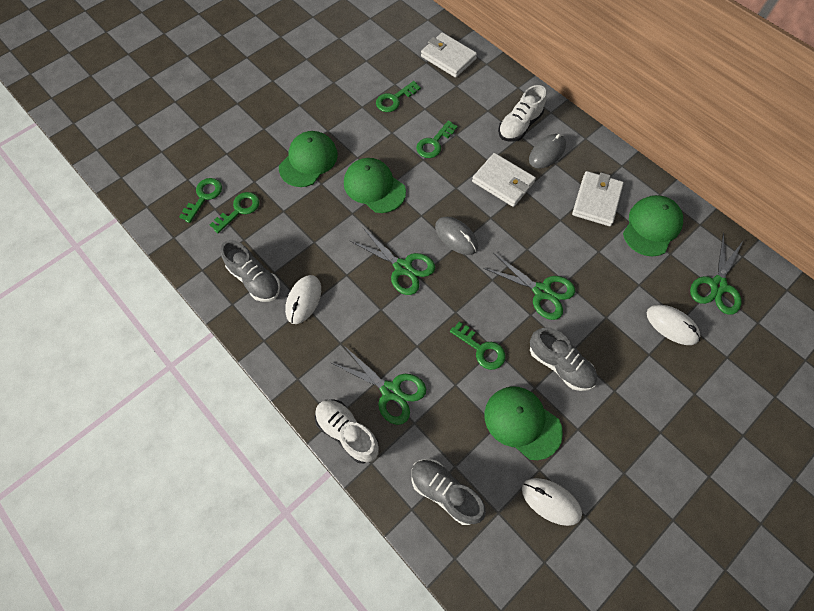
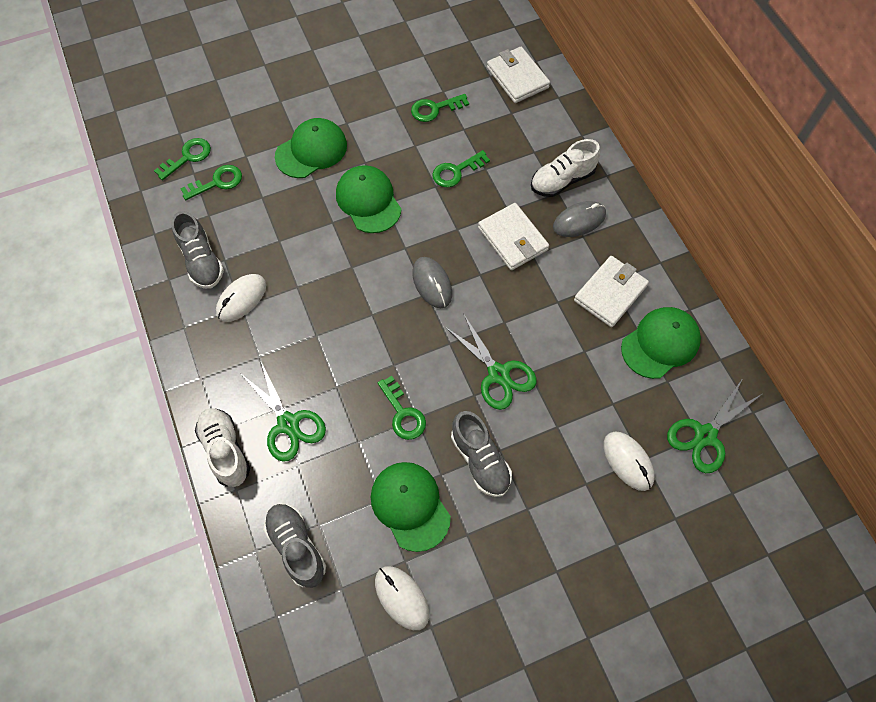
camera: 20 degrees right, 0 degrees up
(403, 267) = (359, 298): green scissors -> none

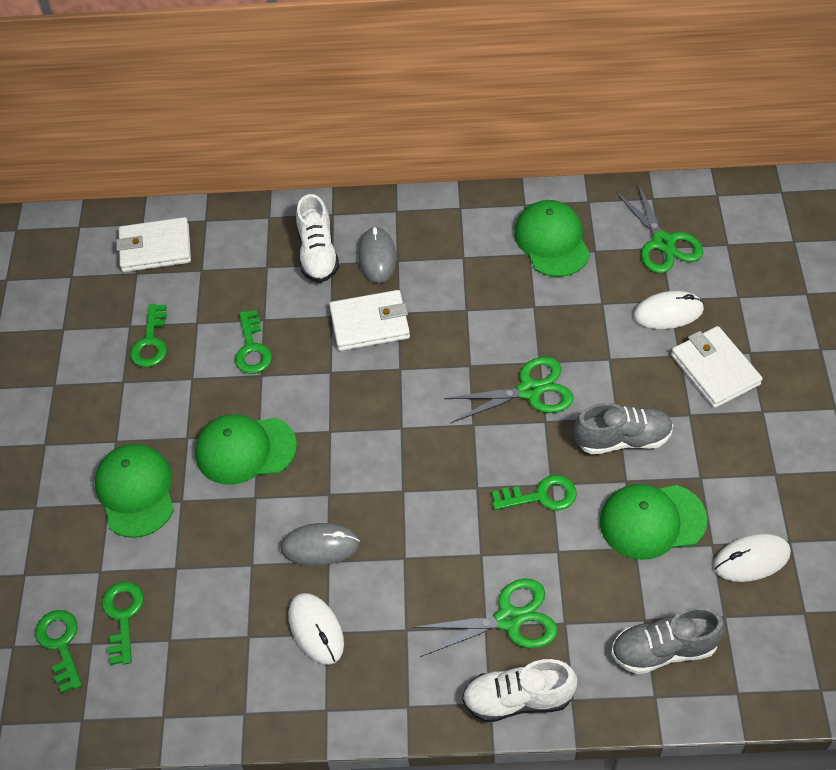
camera: 65 degrees left, 10 degrees down
(202, 261) = (237, 664): grey shoe -> none
(432, 283) = (390, 418): grey mouse -> grey mouse (320, 546)
(610, 293) = (477, 261): white wallet -> white wallet (715, 370)

